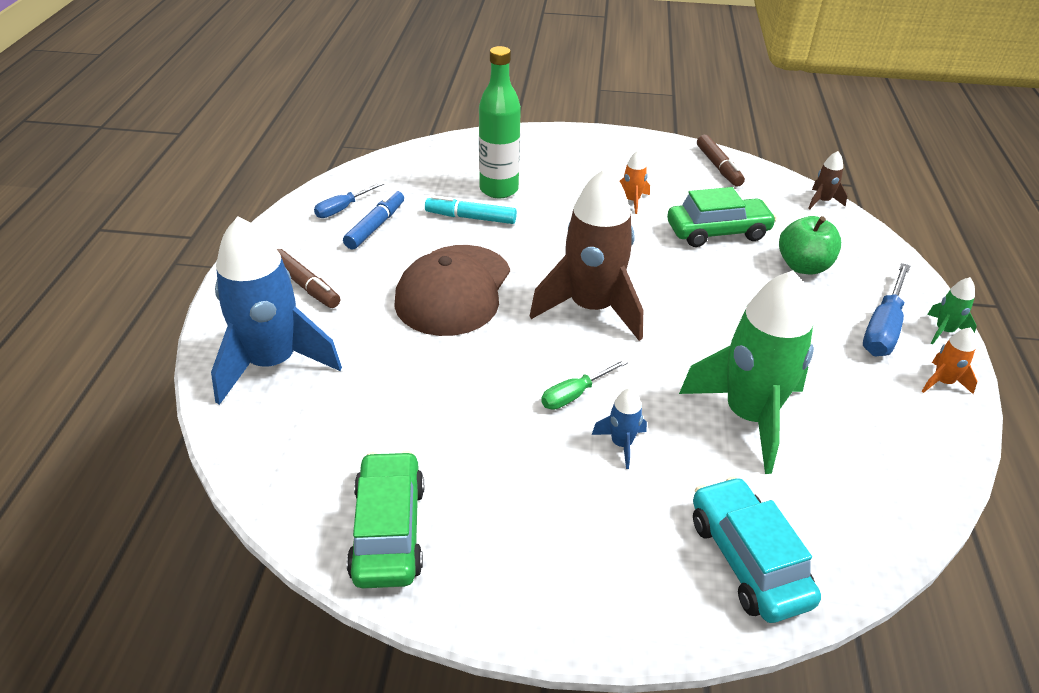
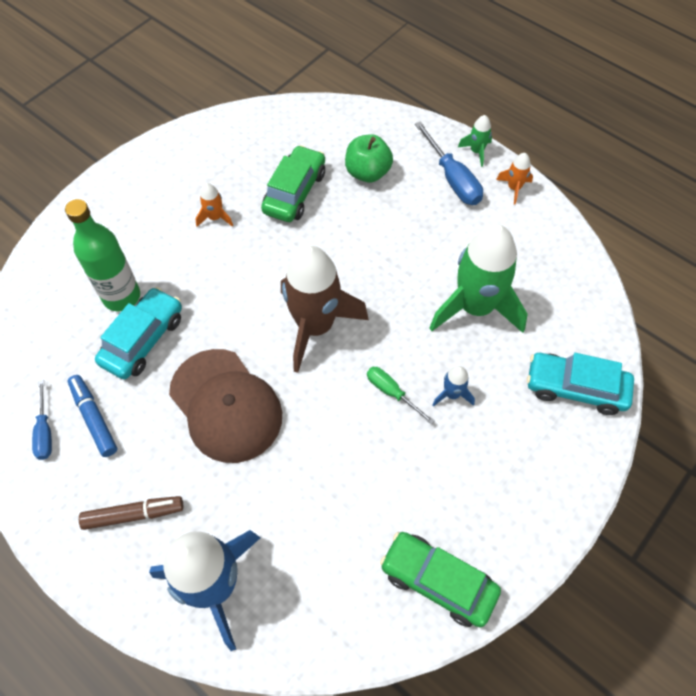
camera: 55 degrees left, 20 degrees up
(471, 218) = (143, 340): turquoise marker -> turquoise car
(575, 394) = (392, 393): green screwdriver -> green screwdriver turned 135 degrees clockwise
(718, 167) = (221, 134): brown marker -> none
(822, 201) = (312, 108): brown rocket -> none

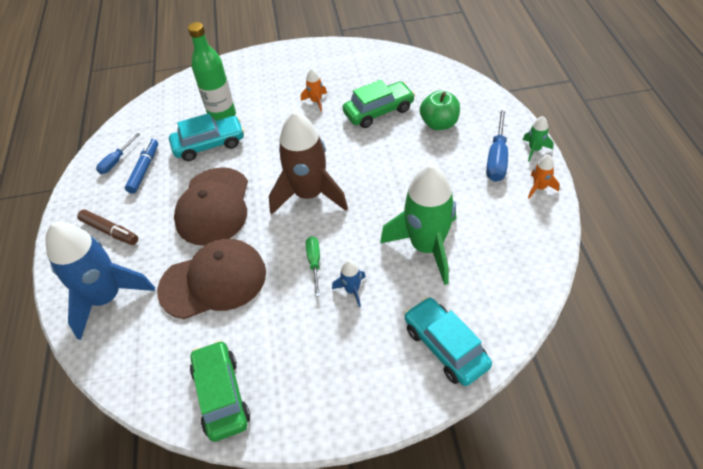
camera: 45 degrees right, 10 degrees down
(312, 482) = (213, 281): none -> brown cap

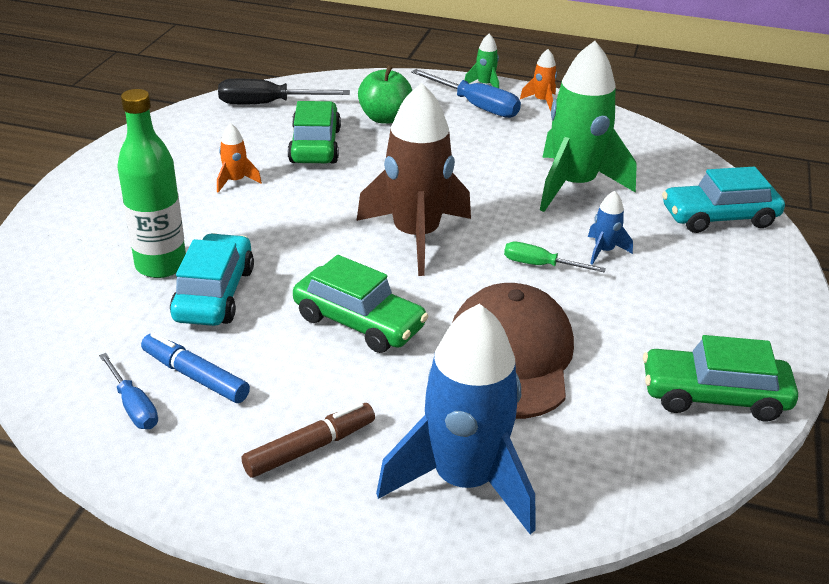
camera: 70 degrees left, 15 degrees down
(213, 206) = (359, 322): brown cap -> green car
(411, 71) = (268, 104): none -> black screwdriver

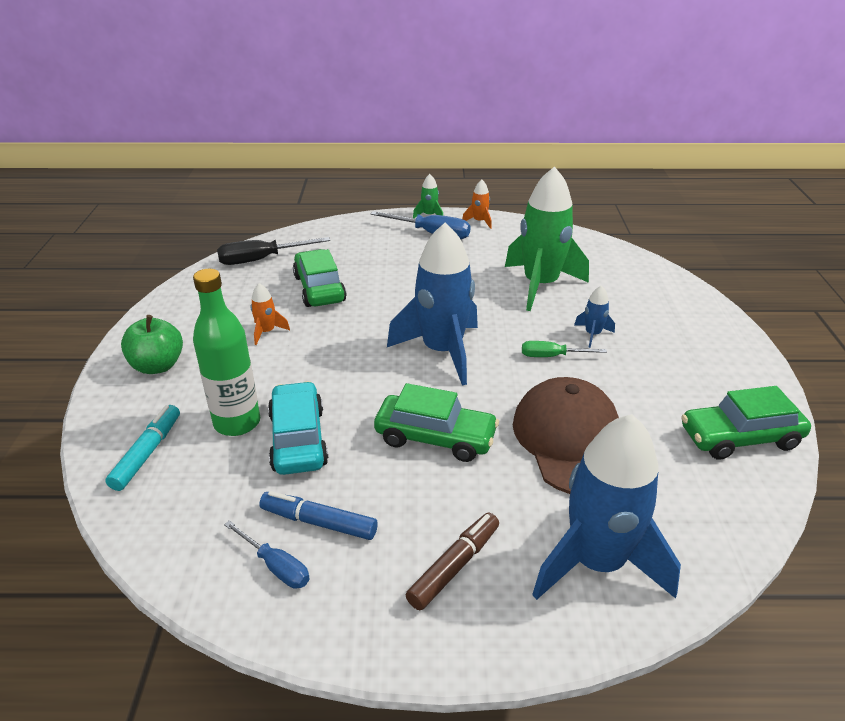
camera: 15 degrees left, 0 degrees up
(60, 276) = (147, 453): none -> turquoise marker
(385, 118) = (364, 255): green apple -> green apple (157, 366)
(416, 236) = (442, 351): brown rocket -> blue rocket
(719, 218) = (659, 291): turquoise car -> none

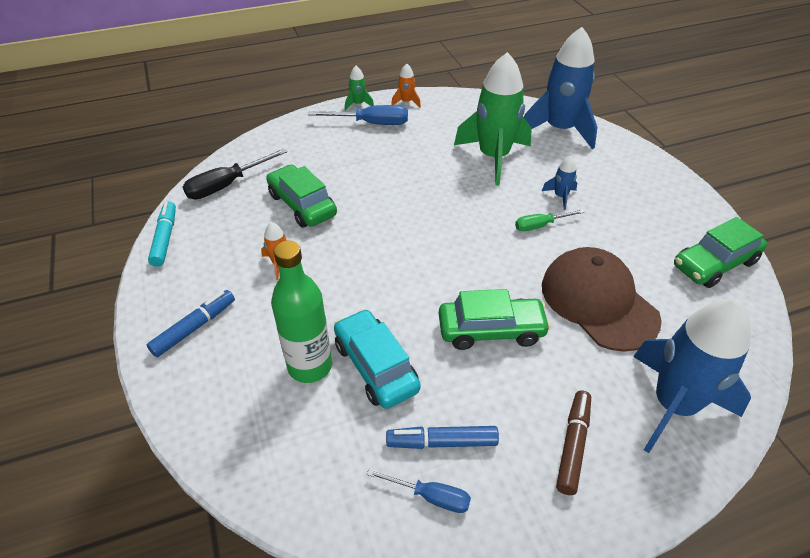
camera: 20 degrees left, 10 degrees up
(147, 453) = (243, 423): turquoise marker -> turquoise marker (165, 238)
(157, 366) = (194, 327): green apple -> blue marker
(442, 351) = (449, 243): blue rocket -> blue rocket (559, 130)

